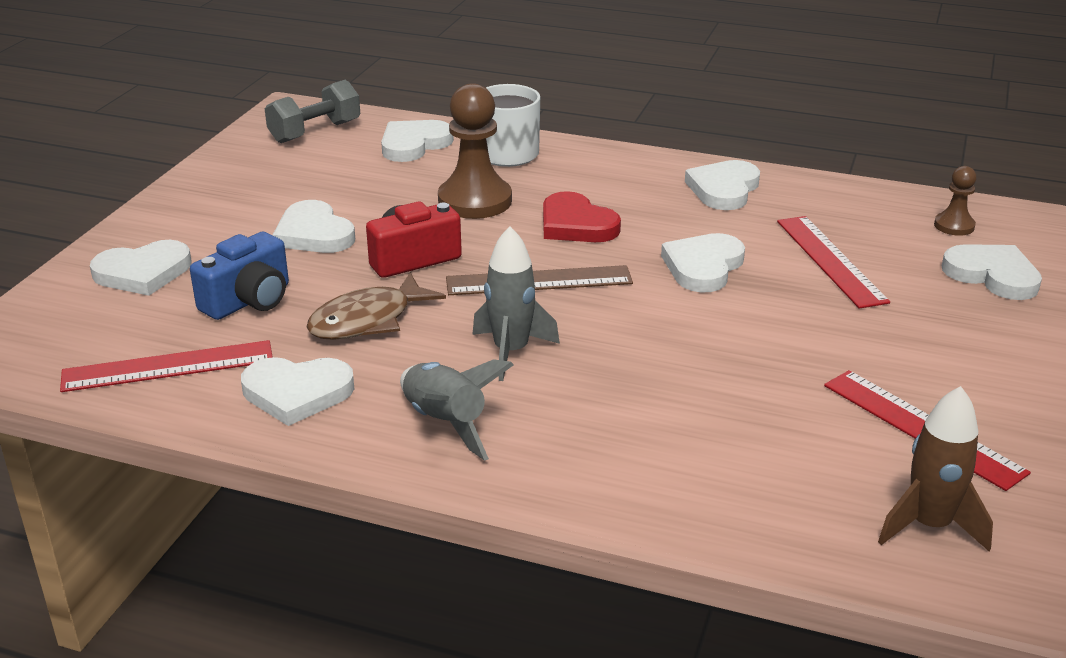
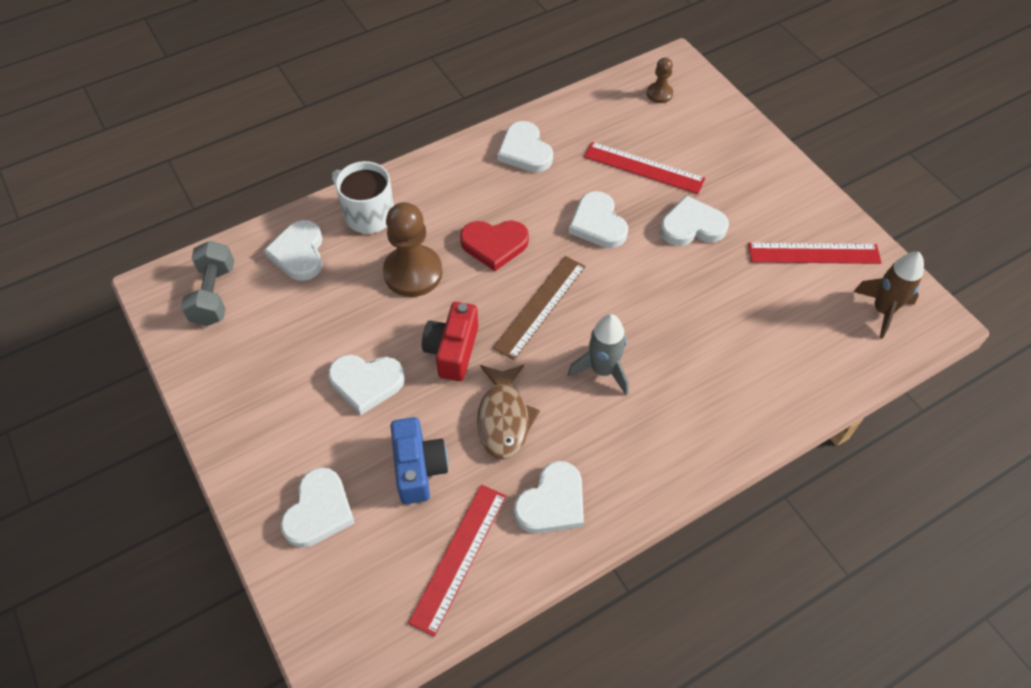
camera: 50 degrees left, 25 degrees up
(445, 423) = (645, 447): grey rocket -> none
(992, 275) = (717, 120): white heart -> white heart (692, 226)

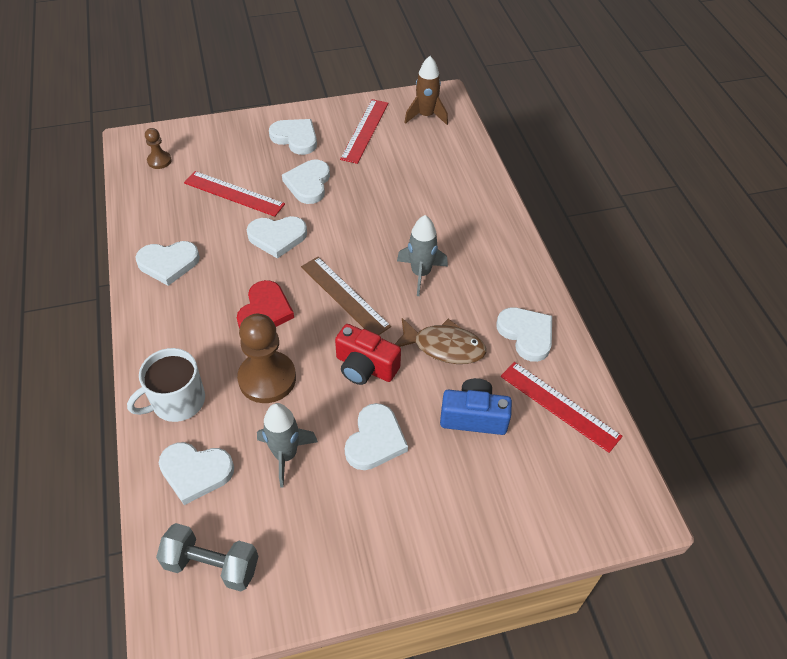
camera: 75 degrees left, 5 degrees down
(319, 510) = (495, 502): white heart -> white heart (295, 138)
(331, 314) = (285, 455): none -> grey rocket
(643, 167) = (234, 193): red ruler -> red ruler turned 75 degrees clockwise

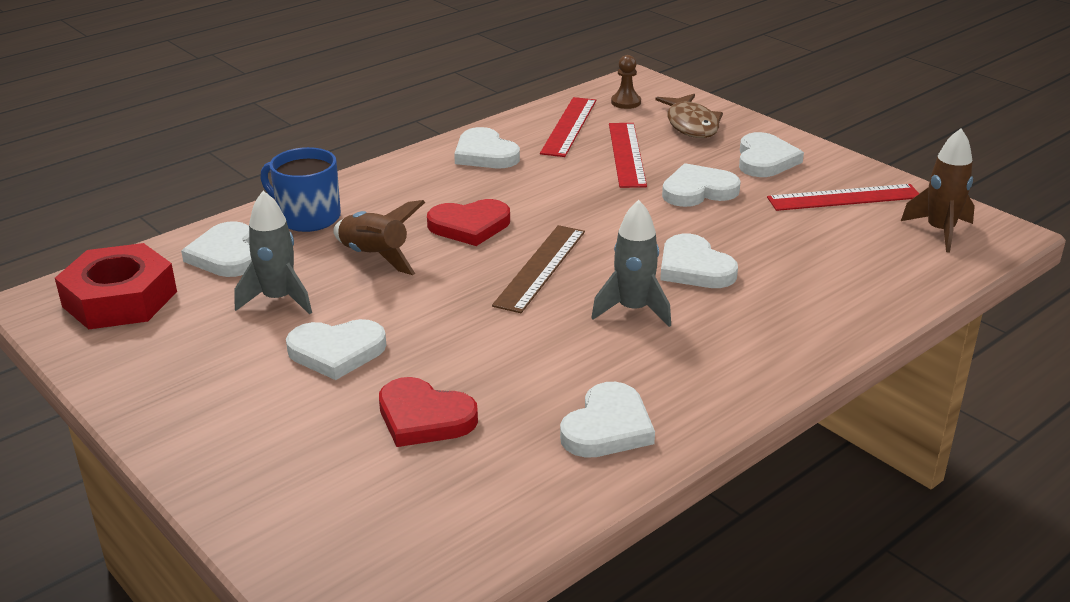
camera: 65 degrees right, 20 degrees down
(177, 401) = (307, 217): white mug -> blue mug
(212, 565) = (120, 299): grey dumbbell -> red nut
(267, 378) = (375, 257): brown pawn -> brown rocket
(277, 237) = (588, 199): white heart -> white heart (694, 268)
(365, 367) = (441, 313): red camera -> none
(444, 347) = (523, 362): brown fish -> brown fish (691, 124)
(473, 417) = (424, 418): blue camera -> red heart
(559, 405) = (500, 491): red ruler -> red ruler (569, 126)

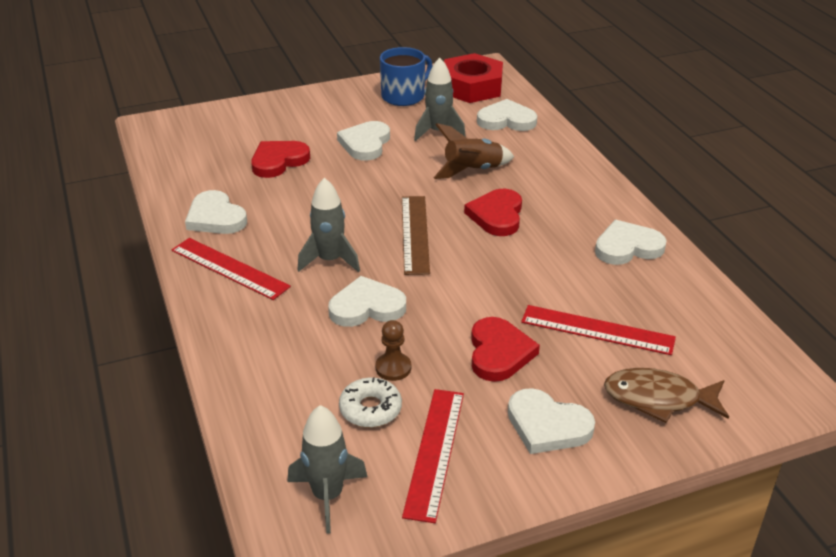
camera: 110 degrees right, 5 degrees up
(307, 217) = (546, 153): blue mug -> blue mug (404, 96)
(540, 268) = (414, 234): brown ruler -> brown ruler turned 45 degrees clockwise
(569, 126) = (677, 310): red ruler -> red ruler (229, 268)
(626, 102) = (734, 366): brown pawn -> brown pawn (393, 368)
(698, 191) = (499, 353): white heart -> red heart
(829, 234) = (370, 409): none -> white donut
(940, 231) = (327, 496): brown rocket -> grey rocket

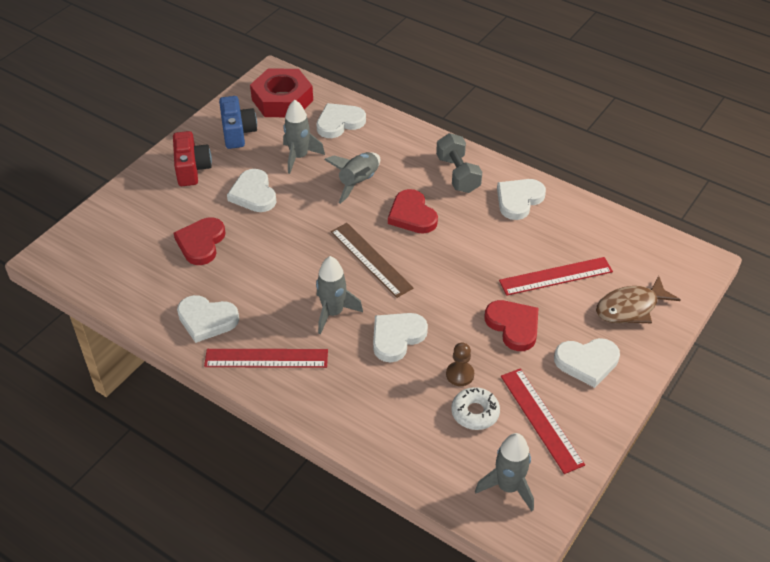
camera: 35 degrees left, 10 degrees up
(334, 107) = (192, 169): none -> red camera
(404, 96) = (237, 132): blue mug -> blue camera
(472, 170) = (358, 182): brown rocket -> grey rocket
(582, 201) = (458, 174): none -> grey dumbbell

